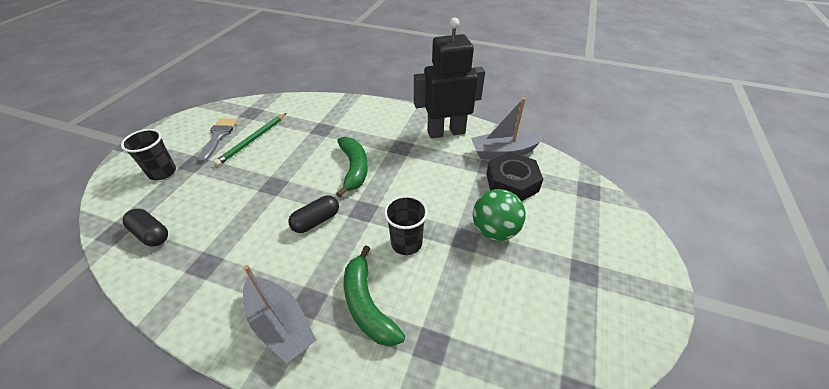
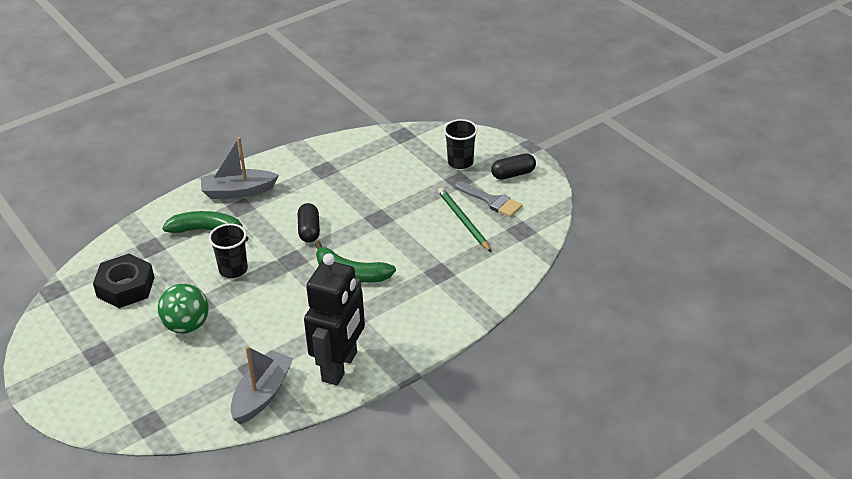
camera: 125 degrees right, 5 degrees down
(151, 234) = (382, 150): black capsule -> black capsule (513, 174)
(512, 182) = (219, 372): black nut -> black nut (125, 287)

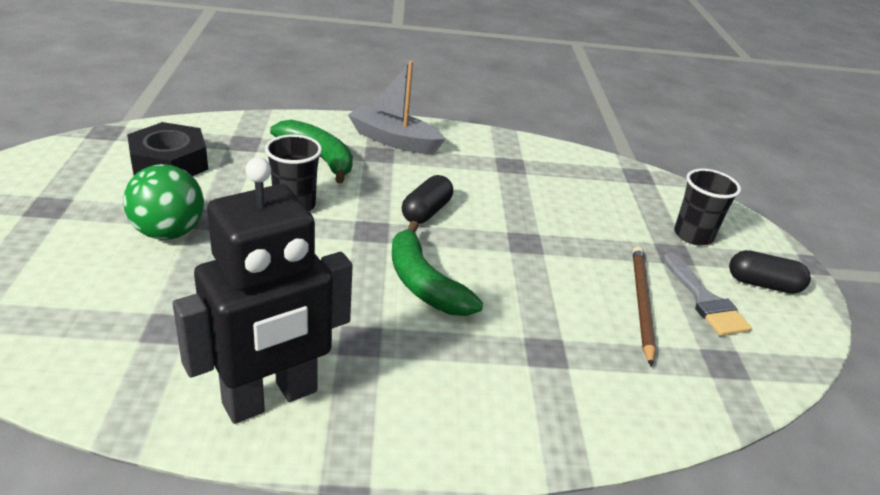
camera: 30 degrees right, 5 degrees down
(262, 394) = (129, 369): grey boat -> none
(463, 221) = (641, 303): green pencil -> brown pencil

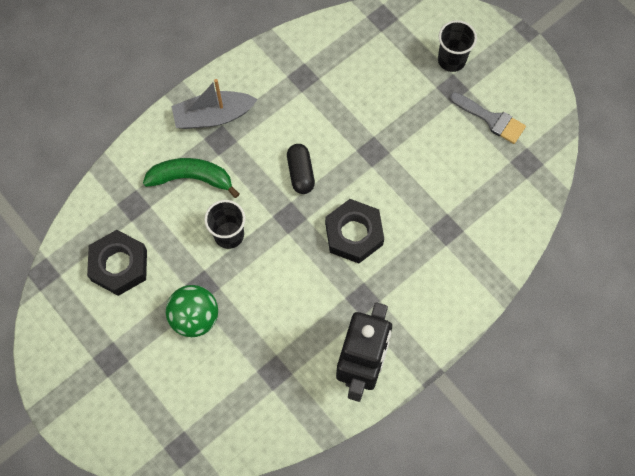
camera: 35 degrees left, 35 degrees up
(423, 283) = (354, 234): green banana -> black nut
(641, 303) = (464, 151): brown pencil -> none
(763, 284) = (511, 76): black capsule -> none

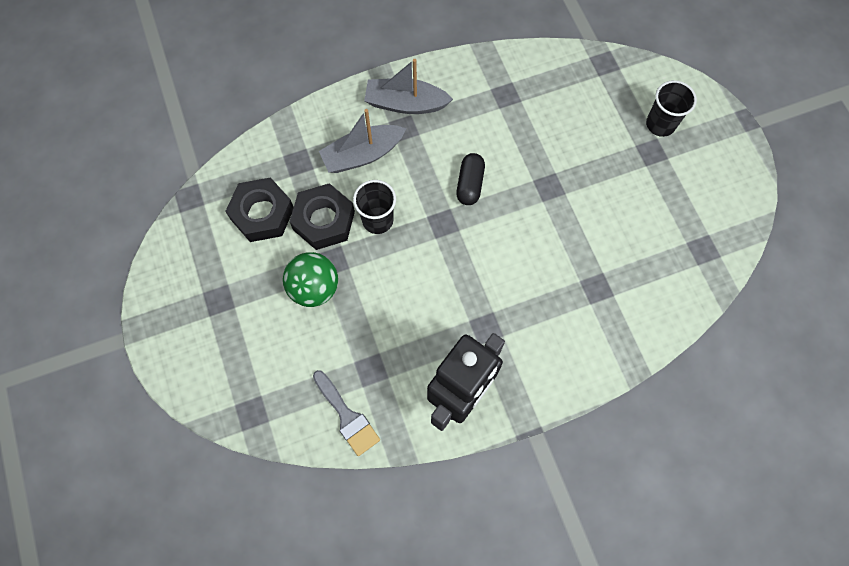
camera: 20 degrees right, 0 degrees up
(191, 178) = (362, 155): green banana -> grey boat
(354, 234) = (500, 261): black nut -> black nut (324, 220)
(491, 119) = (681, 194): grey brush -> grey brush (347, 416)

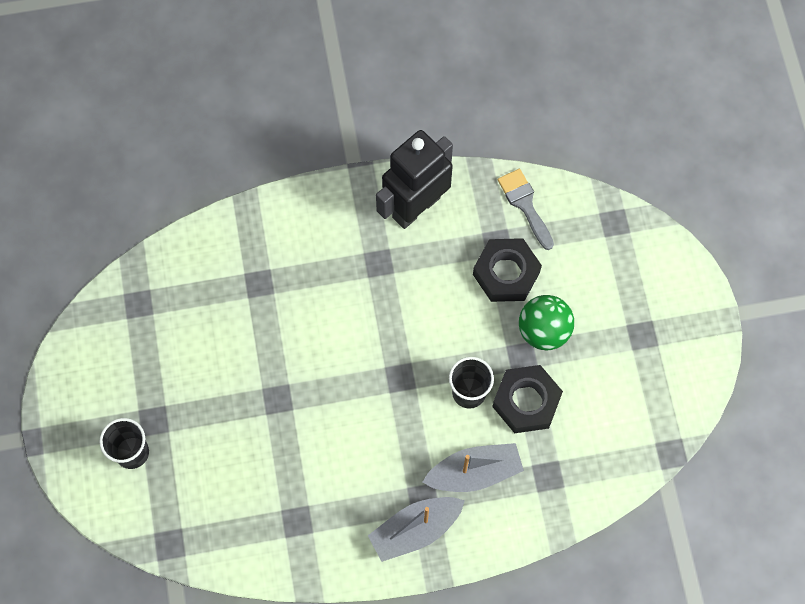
camera: 170 degrees left, 0 degrees up
(262, 214) = (592, 421): black nut -> black nut (506, 273)
(406, 103) = (415, 530): grey boat -> grey boat turned 135 degrees clockwise
(470, 184) = (362, 416): black capsule -> none

